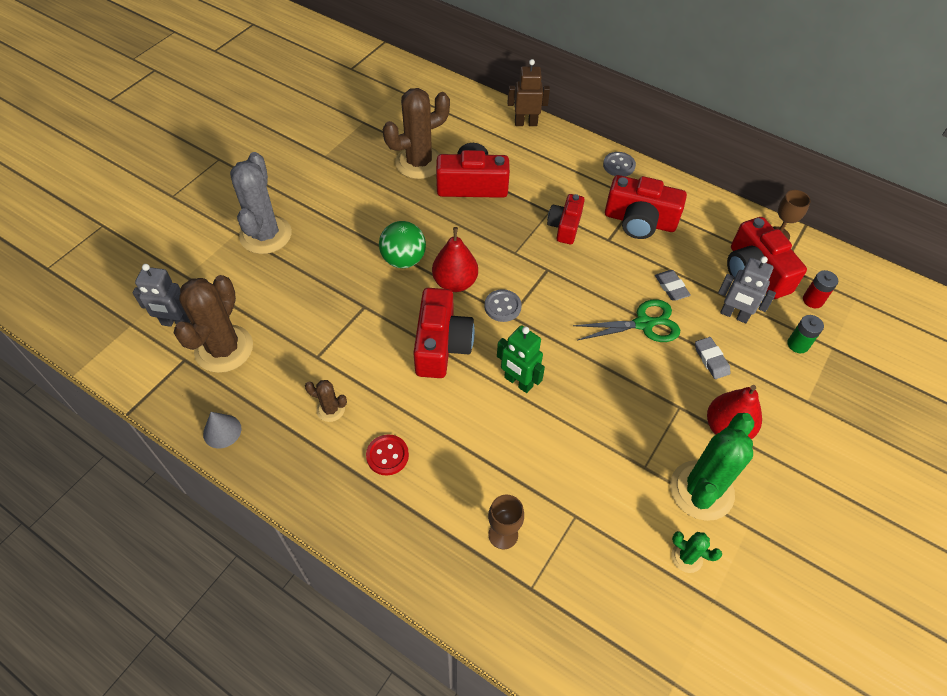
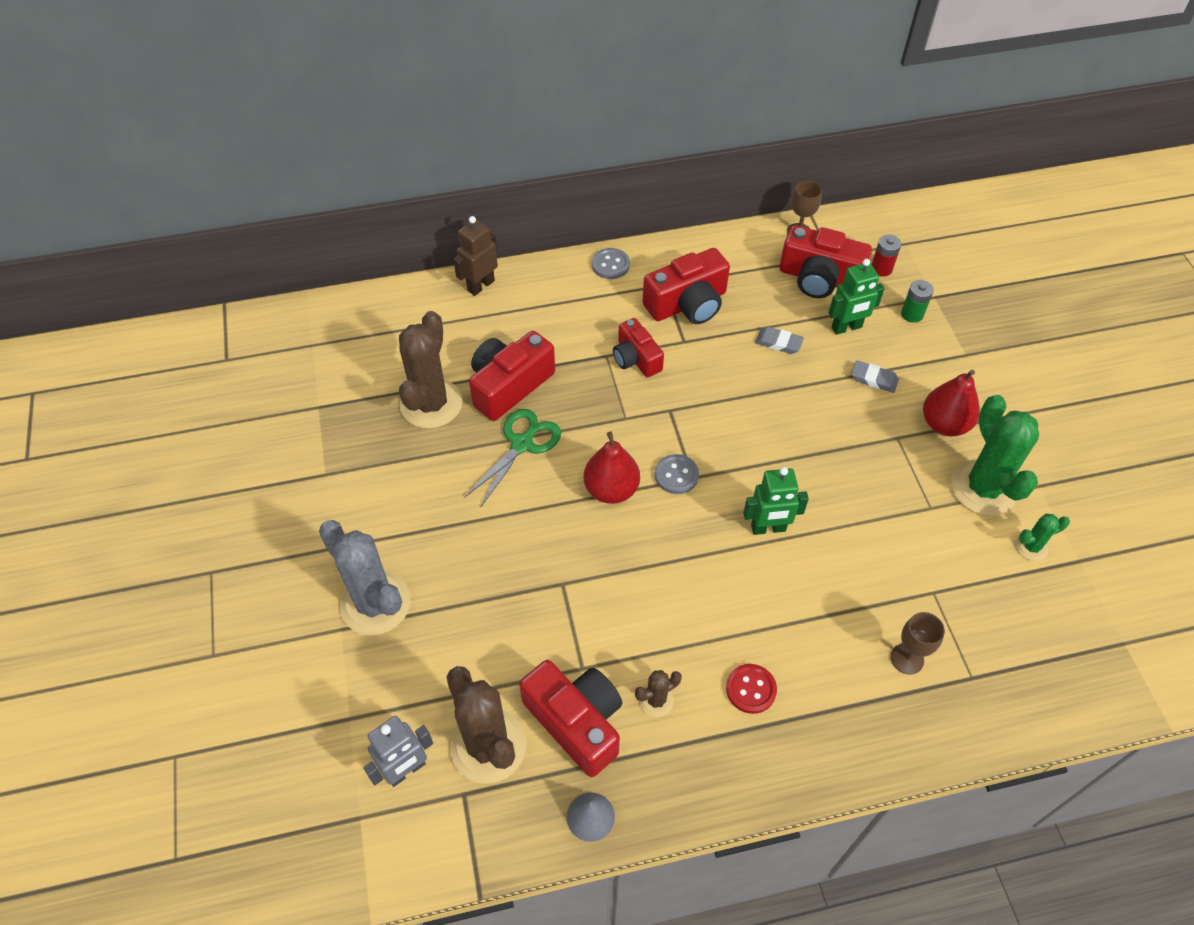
camera: 45 degrees left, 0 degrees up
(403, 260) = (540, 509): green ball -> none
(441, 345) = (671, 555): red camera -> red camera (576, 721)
(643, 324) = (796, 392): green scissors -> green scissors (522, 444)
(734, 315) = (846, 327): grey robot -> green robot

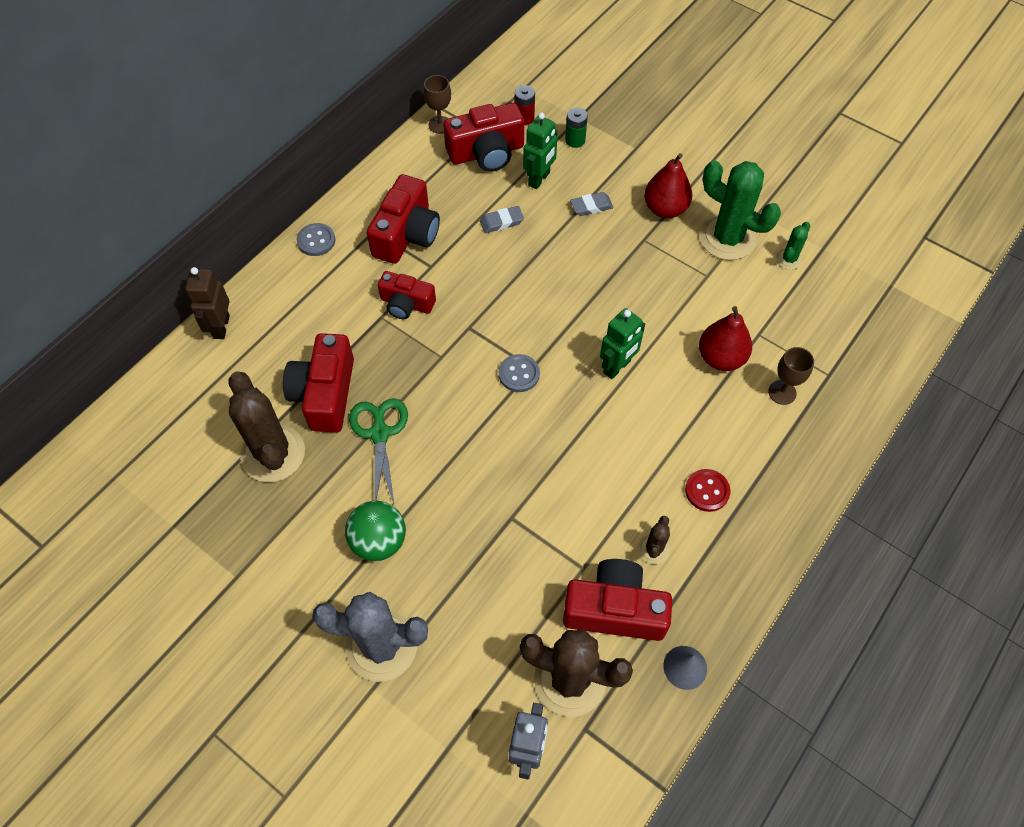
camera: 40 degrees left, 5 degrees up
(445, 524) = (379, 541): none -> green ball
(611, 489) = (481, 419): red pear -> red pear (721, 358)

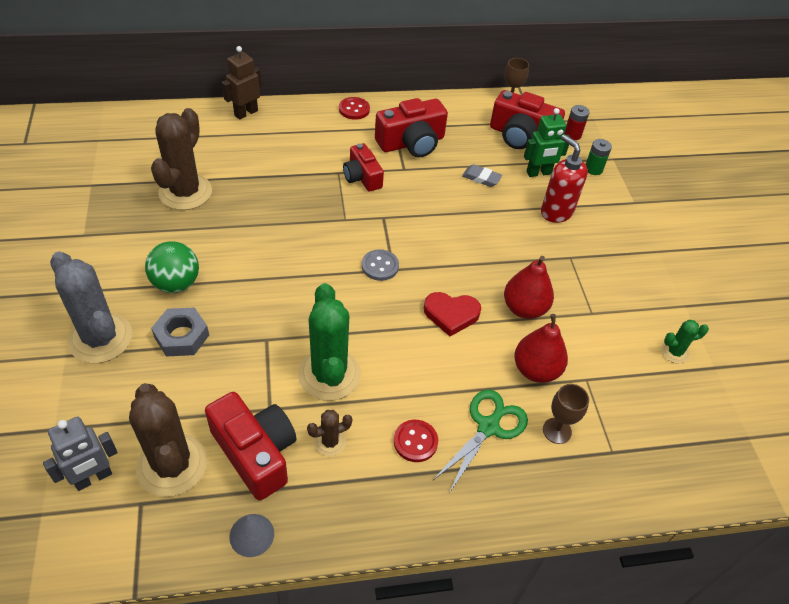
camera: 40 degrees right, 10 degrees down
(316, 241) = (354, 109): grey button -> red button
(325, 394) = (253, 186): red camera -> none
(380, 433) = (254, 229): green scissors -> green scissors (488, 427)
(444, 579) = (182, 336): none -> grey nut
(591, 206) = (556, 212): grey eraser -> red soap dispenser
(617, 367) = (451, 314): green robot -> red heart
(665, 209) = (610, 251): red pear -> red pear (524, 308)
(727, 238) = (638, 303): green cactus -> green cactus (329, 374)

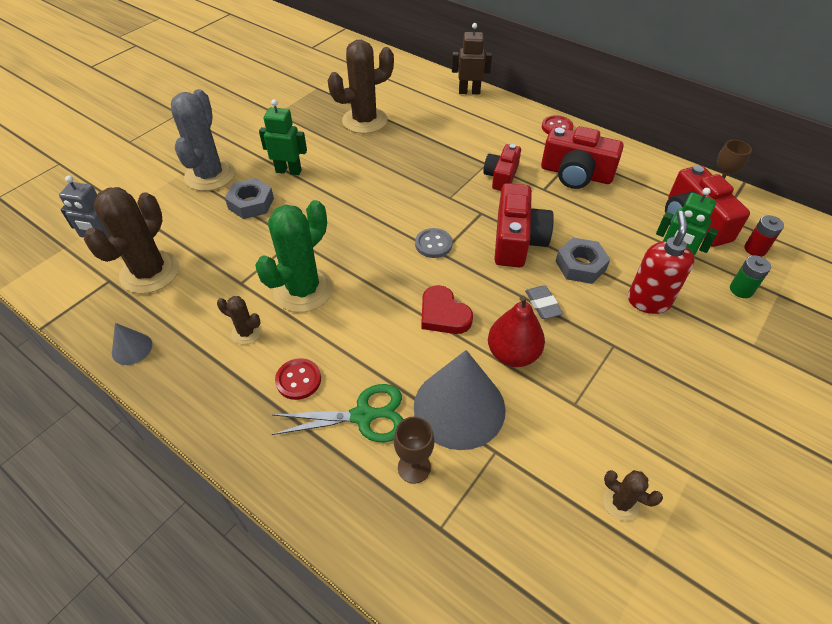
camera: 50 degrees right, 0 degrees up
(176, 283) = (288, 171): green ball -> green robot
(255, 452) = (198, 302): red camera -> red camera (517, 240)
(481, 178) = (607, 232): grey eraser -> grey eraser (543, 304)
(492, 214) = (580, 265): none -> grey nut
(536, 370) = (459, 407): red pear -> grey cone
(674, 352) = (621, 503): green cactus -> brown cactus

